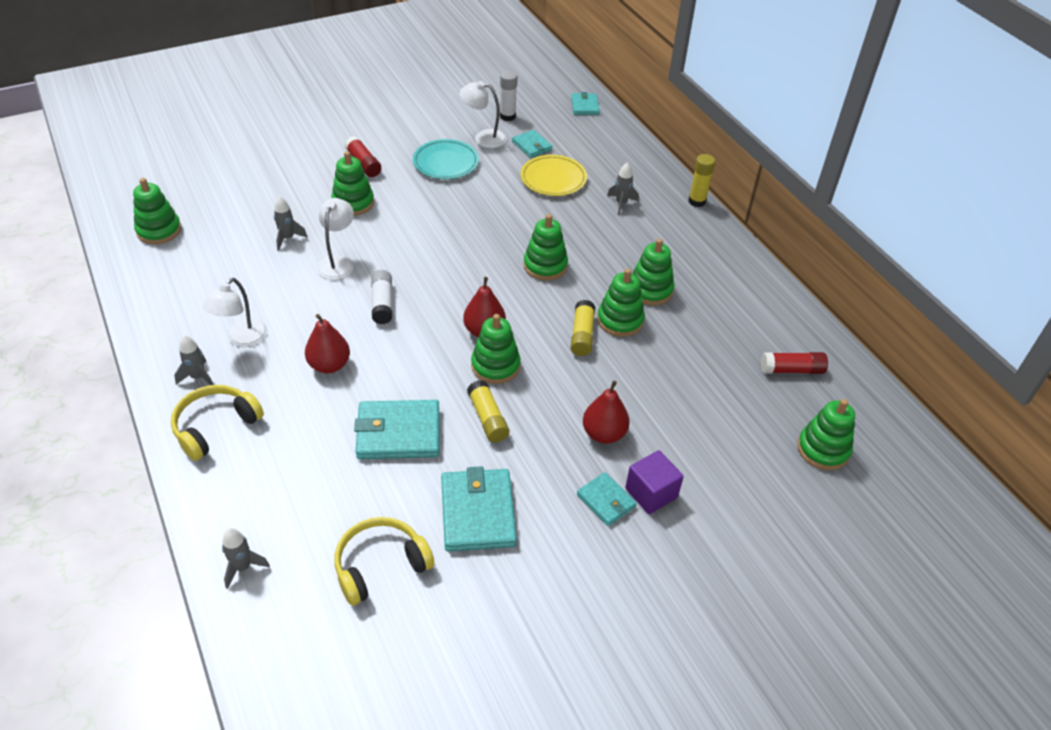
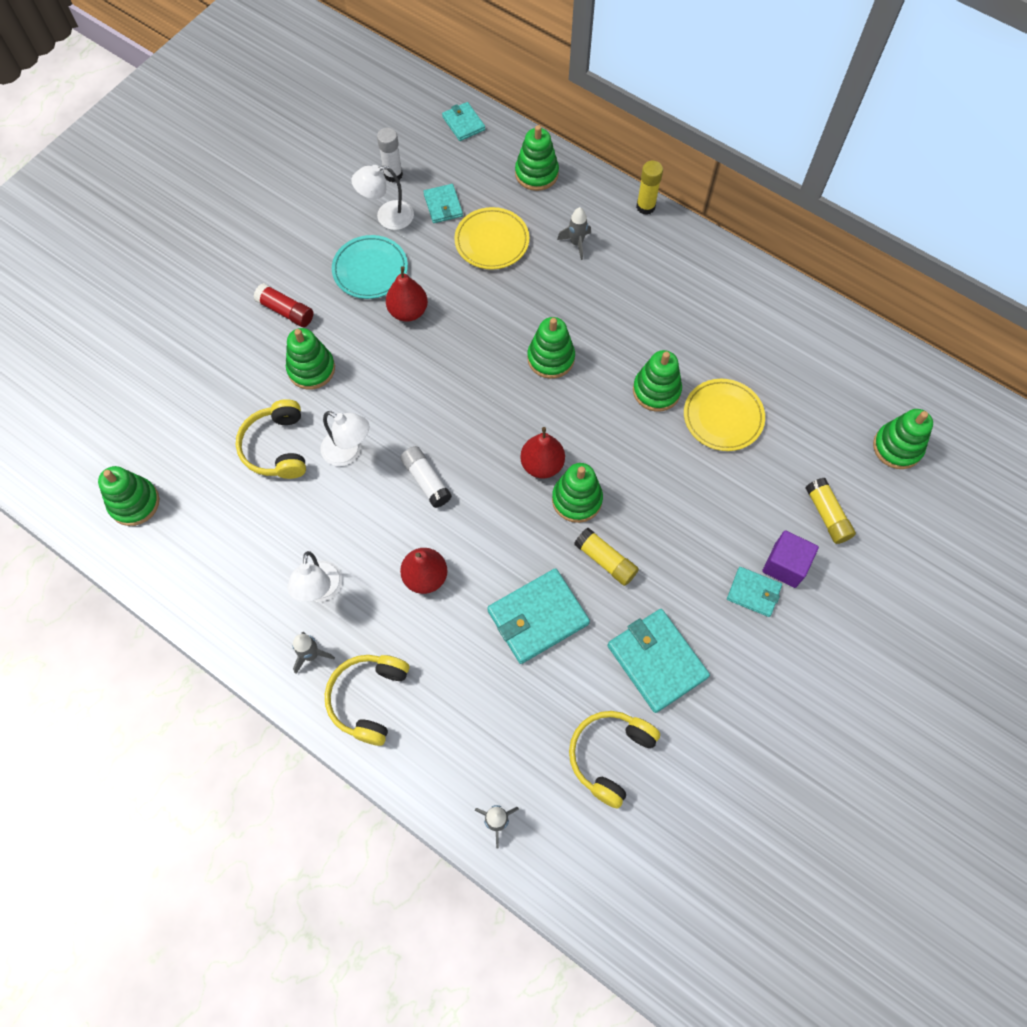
camera: 25 degrees left, 20 degrees up
(287, 238) = (277, 447): grey rocket -> yellow headphones
(338, 262) = (349, 452): white lamp -> white lamp turned 135 degrees clockwise
(532, 146) = (443, 205): turquoise wallet -> turquoise wallet turned 45 degrees clockwise
(582, 335) = (632, 425): yellow glue stick -> yellow glue stick (827, 515)
(604, 434) = (713, 524): red pear -> red pear (408, 311)
(650, 290) = (663, 341): green stacking toy -> green stacking toy (536, 173)
(667, 361) = (723, 417): none -> yellow plate
(792, 370) = (831, 373): red glue stick -> none

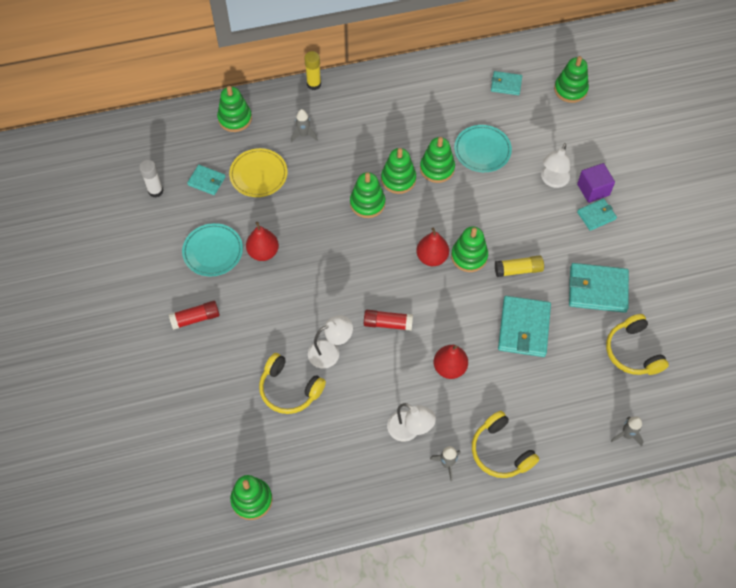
camera: 50 degrees left, 5 degrees down
(311, 369) = (252, 332): green stacking toy -> green stacking toy (398, 179)
(387, 217) = (183, 216): white lamp -> white lamp (553, 181)
(426, 480) = (388, 323): white glue stick -> red glue stick
(463, 123) = (158, 128): turquoise wallet -> turquoise wallet (506, 84)
(723, 417) = (482, 150): yellow plate -> turquoise plate
(827, 515) = (581, 149): yellow glue stick -> none

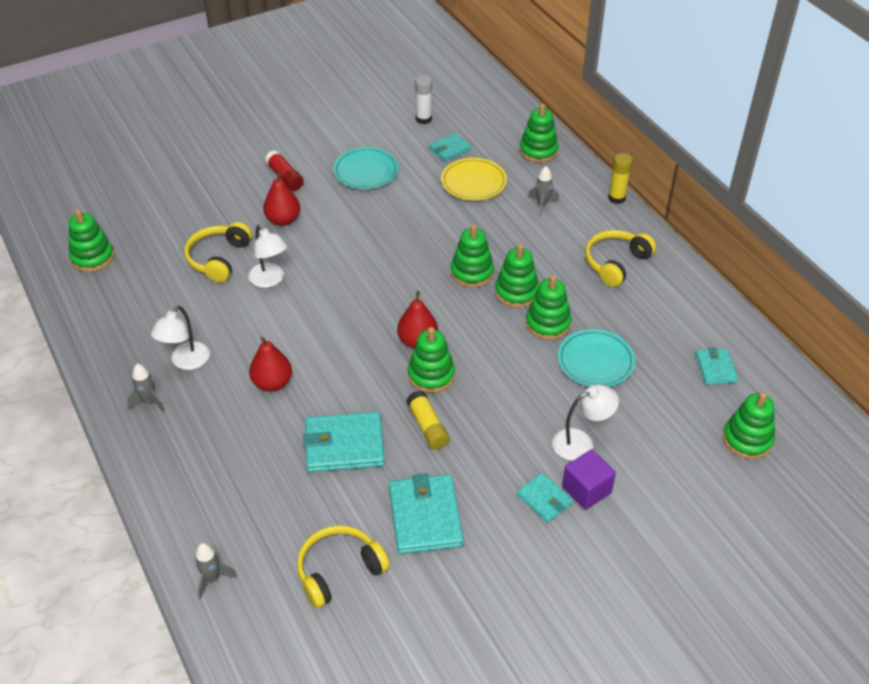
camera: 75 degrees right, 15 degrees down
(206, 181) = (450, 149): turquoise wallet -> turquoise wallet turned 45 degrees clockwise
(263, 252) = (377, 206): red pear -> red pear (283, 220)
(388, 323) = (317, 319): red glue stick -> none
(500, 451) = (171, 448): yellow headphones -> yellow headphones (615, 263)
(553, 181) = (581, 442): white lamp -> white lamp turned 150 degrees clockwise

